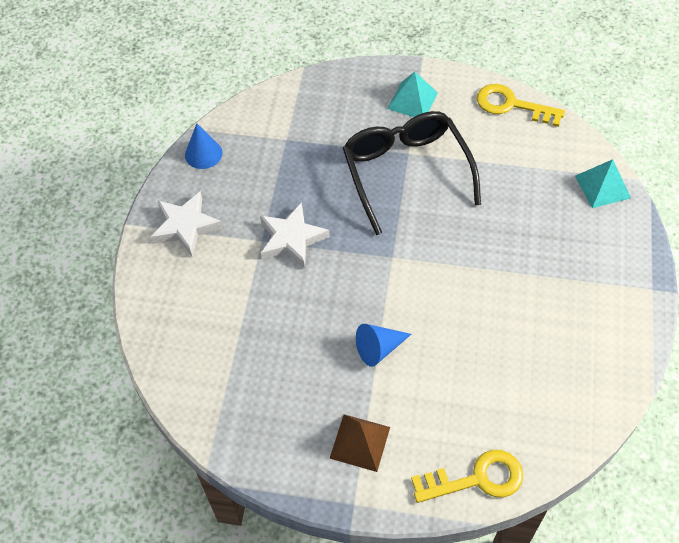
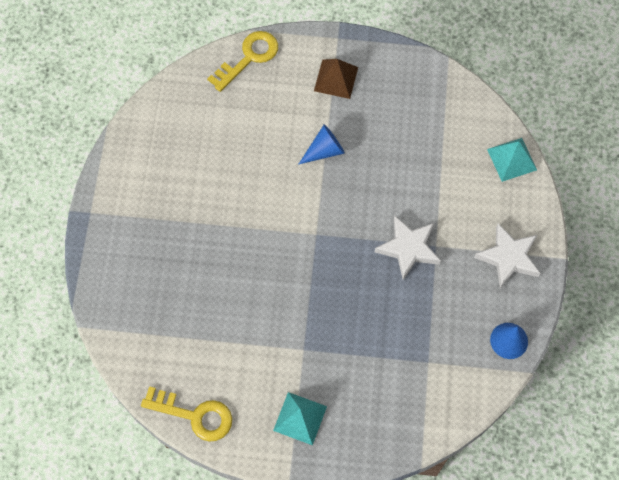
camera: 175 degrees right, 10 degrees up
(406, 172) = (305, 326): black glasses -> none
(477, 479) = (249, 58): yellow key -> yellow key turned 150 degrees clockwise
(602, 187) = (116, 316): turquoise pyramid -> turquoise pyramid (512, 159)

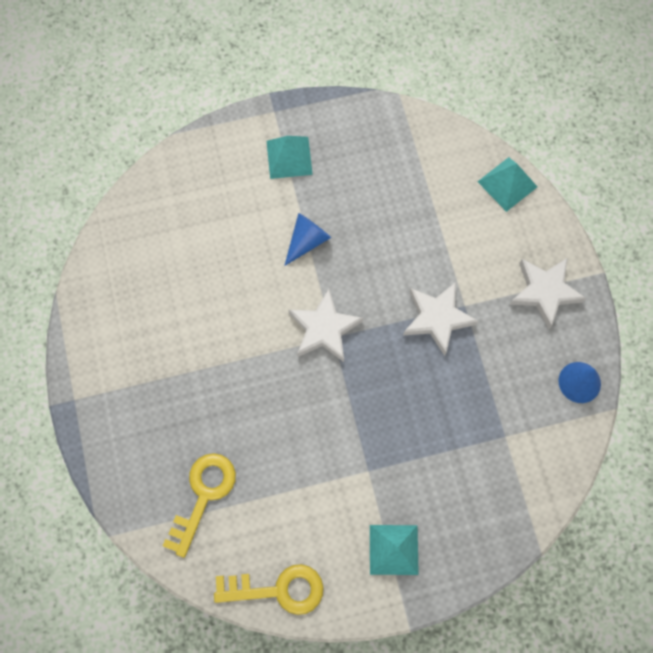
camera: 20 degrees left, 5 degrees up
(249, 58) = (185, 164): yellow key -> yellow key (203, 495)
(311, 225) = (324, 329): none -> white star
(336, 79) = (289, 157): brown pyramid -> turquoise pyramid

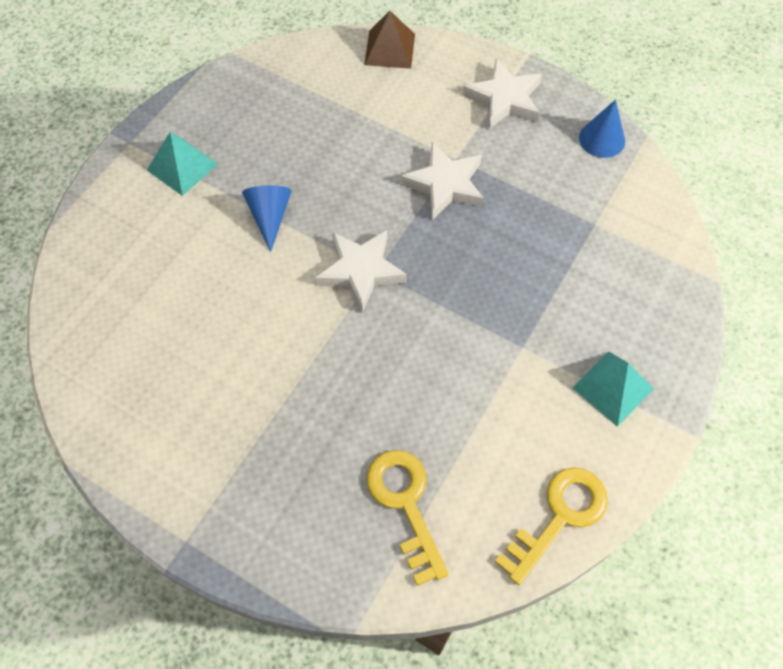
camera: 45 degrees left, 10 degrees down
(507, 184) = (389, 49): turquoise pyramid -> brown pyramid

